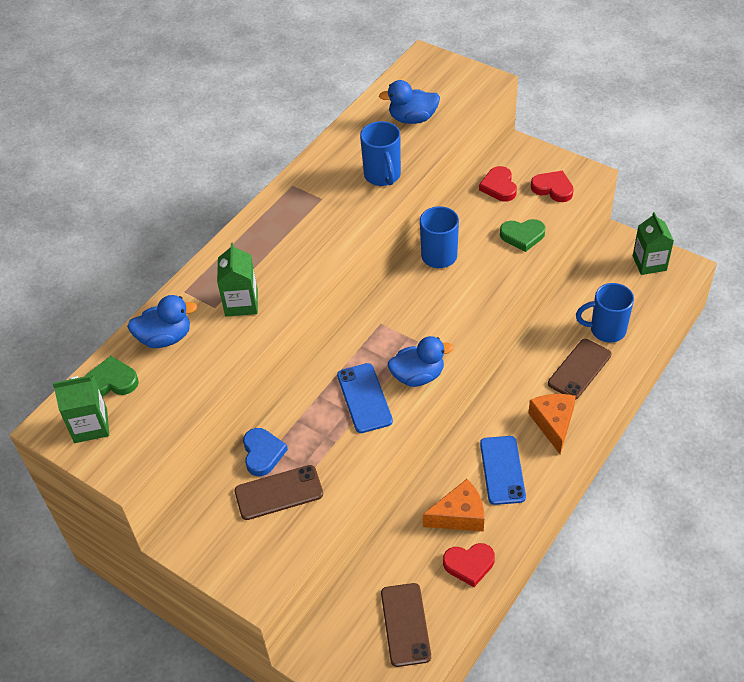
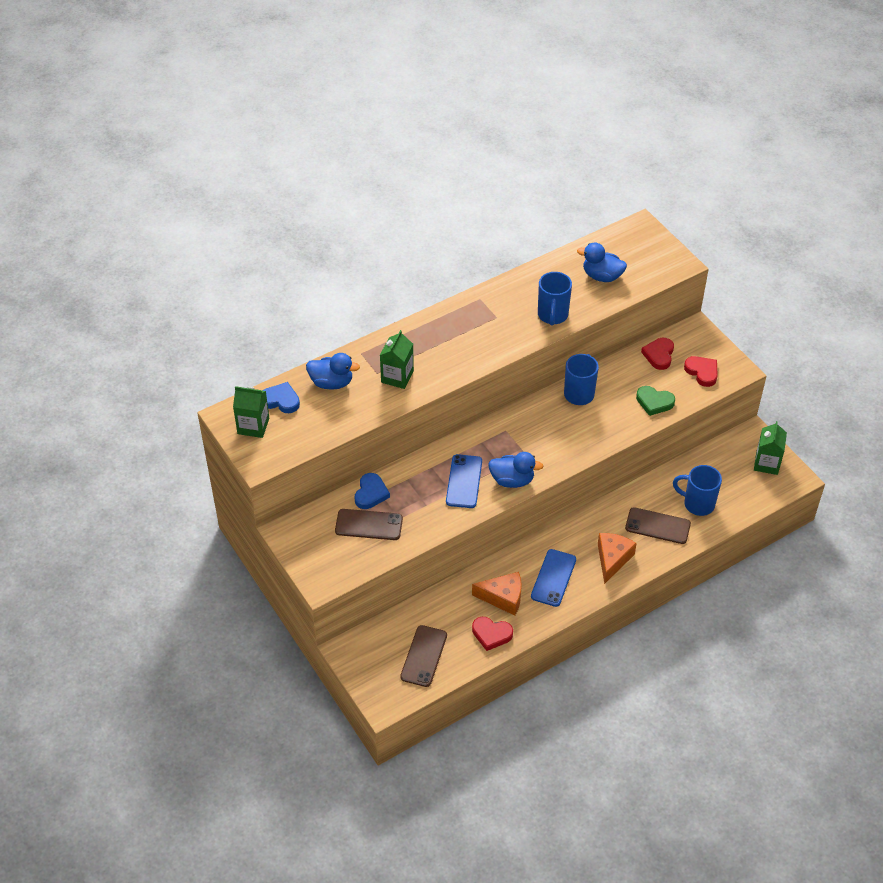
camera: 20 degrees right, 0 degrees up
(111, 381) = (280, 400): green heart -> blue heart
(579, 369) = (657, 526): brown phone -> brown phone turned 45 degrees clockwise

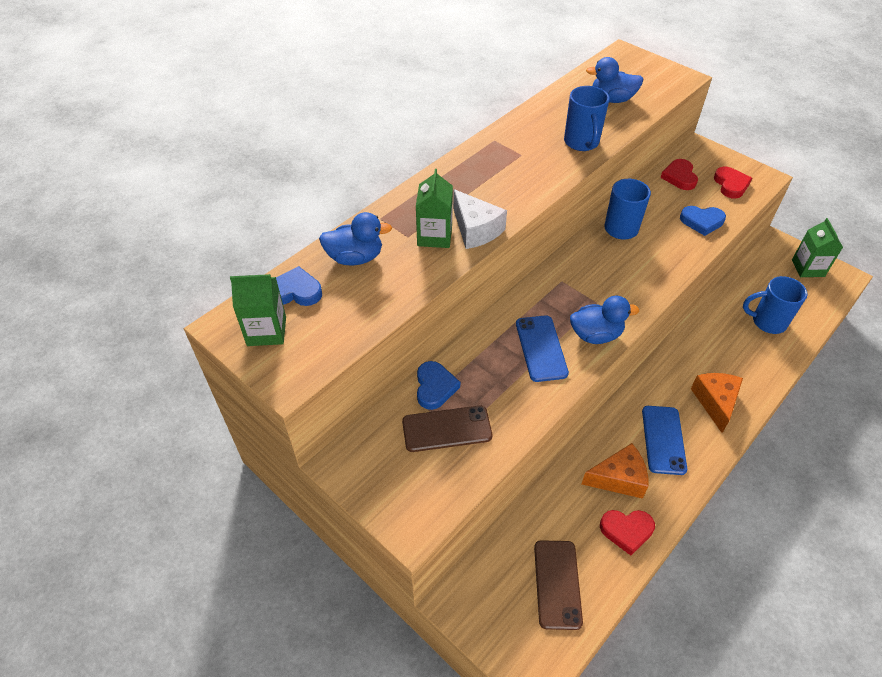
camera: 15 degrees left, 0 degrees up
(430, 378) = (475, 229): none -> white cheese
(654, 402) = (702, 221): green heart -> blue heart
(657, 526) = (741, 354): brown phone -> none
(702, 372) = (731, 185): red heart -> red heart turned 45 degrees clockwise

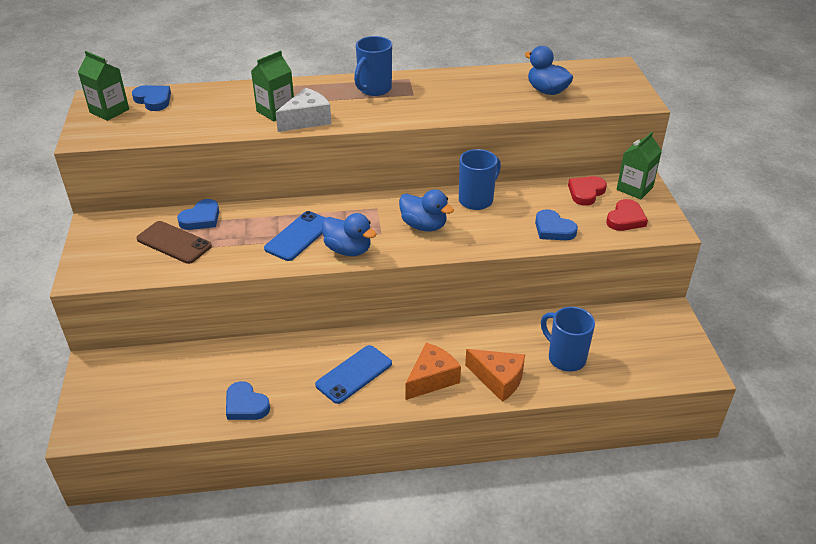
camera: 40 degrees right, 10 degrees down
(355, 258) = (211, 100): blue duck -> blue duck (424, 226)
(475, 229) = (307, 120): white cheese -> white cheese turned 135 degrees counterclockwise
(557, 584) = (160, 400): brown phone -> none
(581, 143) = (471, 106): blue mug -> blue mug (374, 89)
(618, 478) = (286, 374): orange cheese -> orange cheese (498, 379)
(626, 530) = (246, 405): red heart -> blue heart
(808, 268) = (671, 345): green carton -> green carton (634, 188)

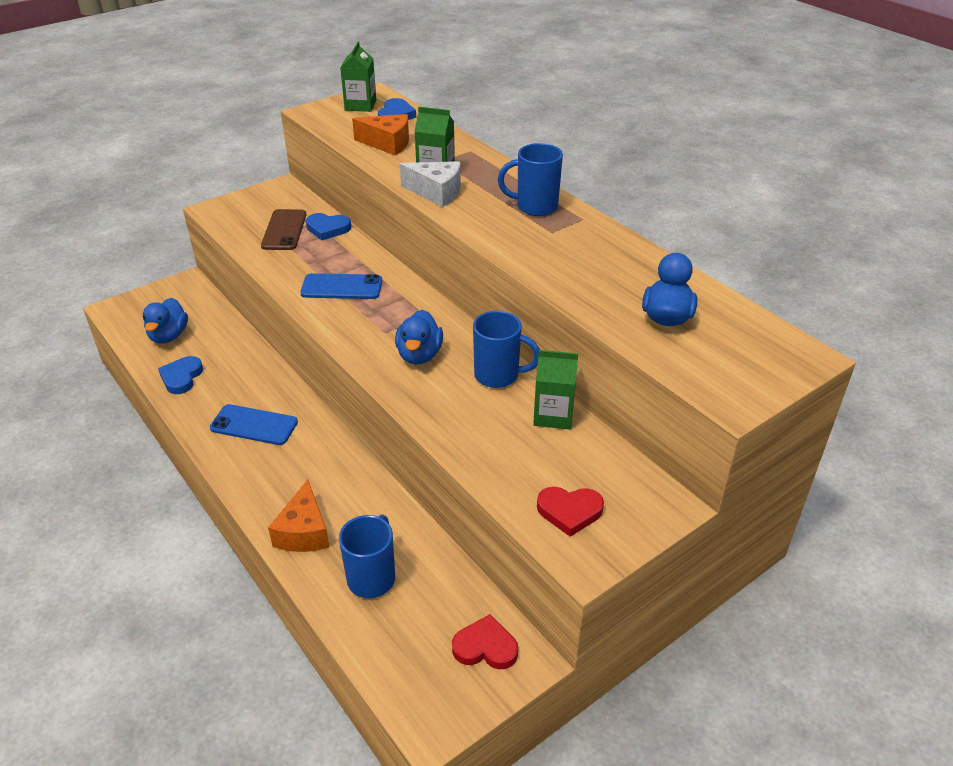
camera: 60 degrees right, 0 degrees up
(348, 250) = (342, 322): blue duck -> blue duck (169, 336)
(431, 379) = (277, 480): orange cheese -> orange cheese (387, 143)
(553, 229) = (493, 453): blue heart -> none
(586, 192) = (595, 458): red heart -> red heart (485, 647)
(634, 188) = (648, 501): green carton -> green carton (553, 415)

